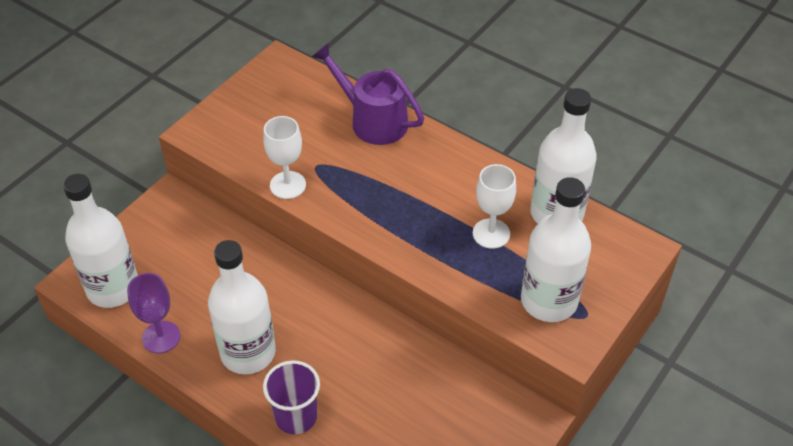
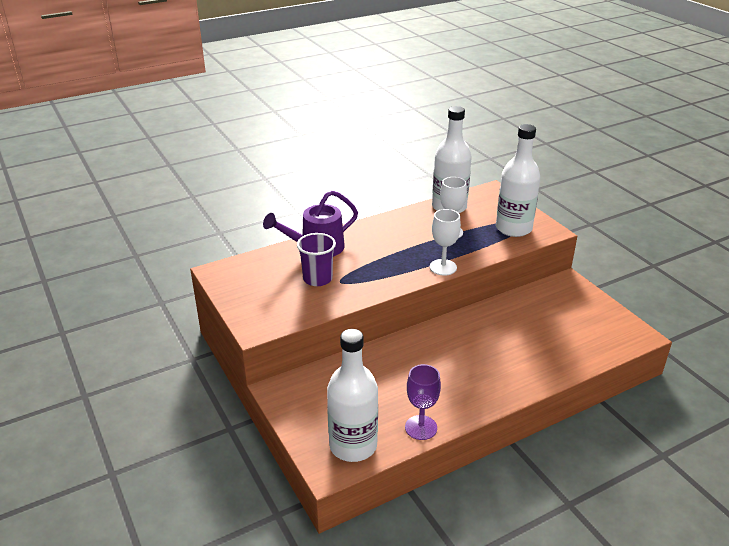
camera: 65 degrees left, 15 degrees down
(248, 352) = (460, 384): white bottle -> none
(288, 185) = (349, 298): white goblet -> white goblet (443, 267)
(296, 416) = (526, 375): purple cup -> purple cup (317, 279)

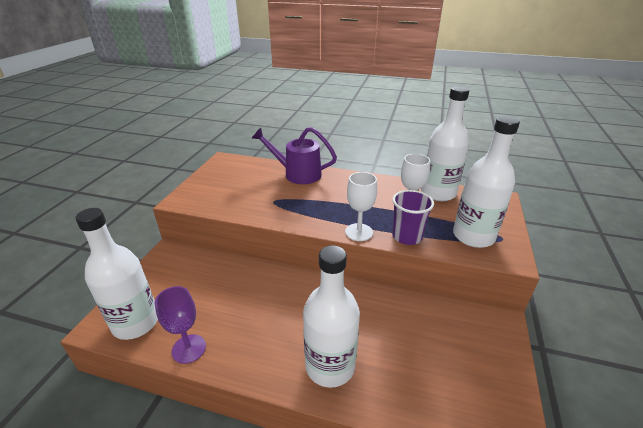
camera: 45 degrees right, 0 degrees up
(317, 279) = (264, 192): purple cup -> purple cup (407, 236)
(517, 370) = (330, 366): none -> white bottle

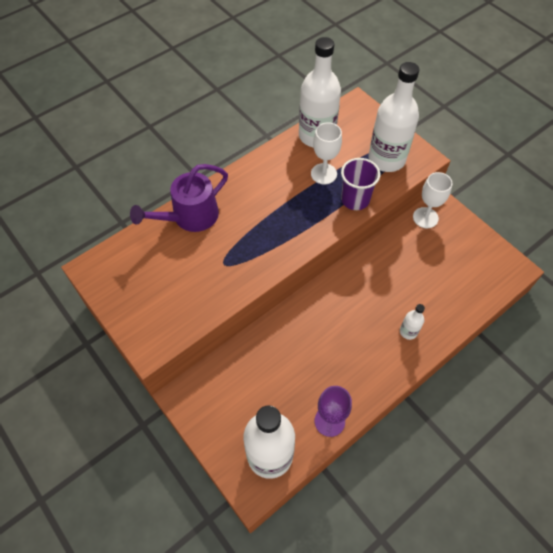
camera: 55 degrees left, 25 degrees up
(330, 366) = (408, 331): white bottle -> white bottle, size x0.44
(359, 232) = (325, 227): white goblet -> white goblet (425, 218)

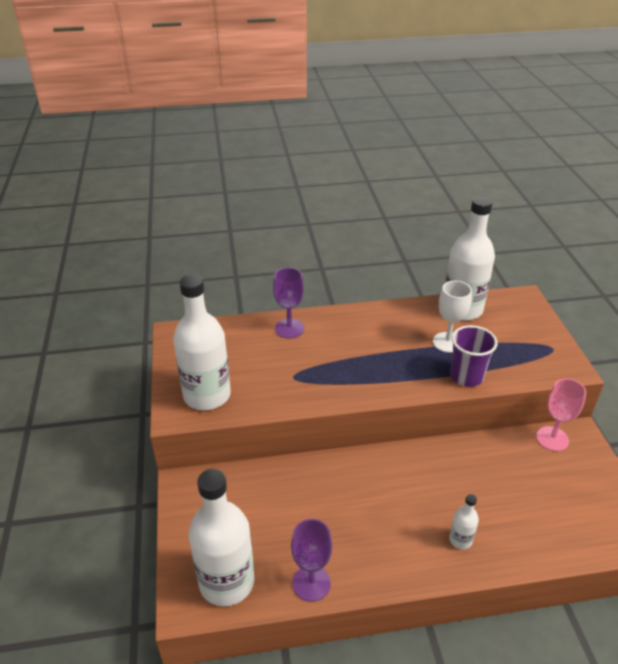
camera: 30 degrees right, 20 degrees down
(189, 217) = (289, 328): purple watering can -> purple goblet
(386, 159) = (526, 354): white bottle -> white bottle (207, 395)
(425, 218) = (552, 438): white goblet -> pink goblet

